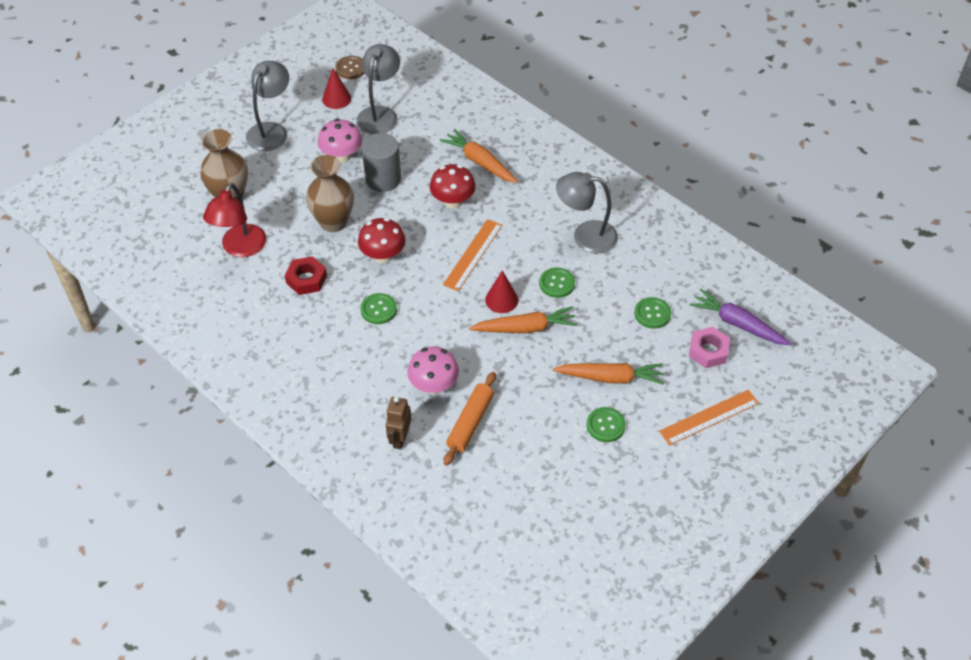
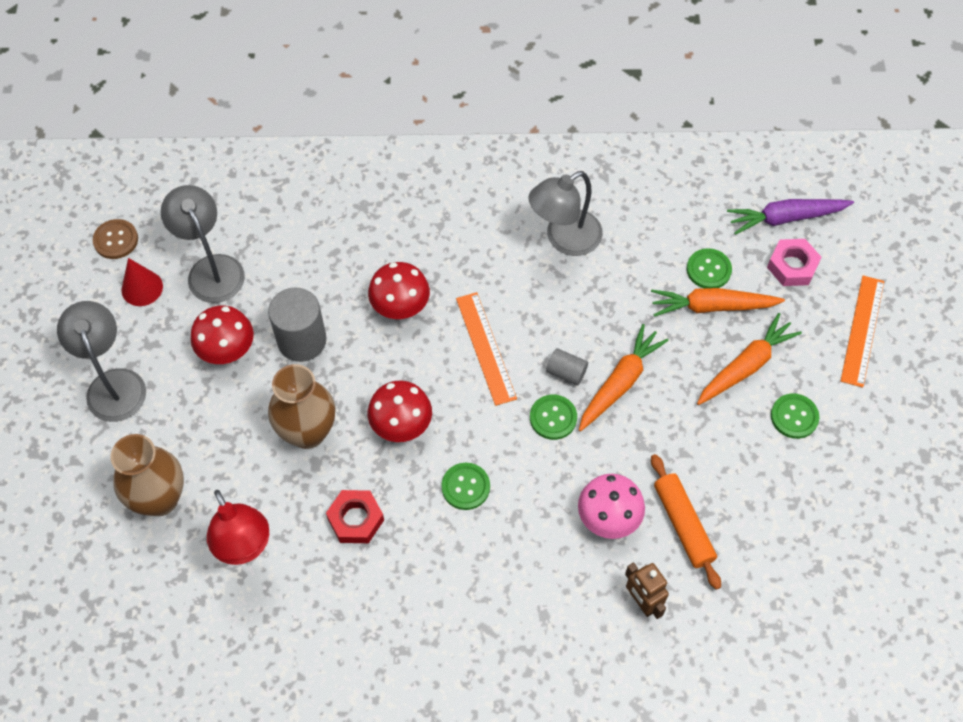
camera: 45 degrees left, 10 degrees up
(341, 156) = (227, 350): pink mushroom -> red mushroom
(480, 162) = (377, 241): orange carrot -> orange carrot (713, 306)
(501, 300) = (566, 372): red cone -> grey cylinder
(557, 283) = (595, 311): green button -> green button (553, 418)

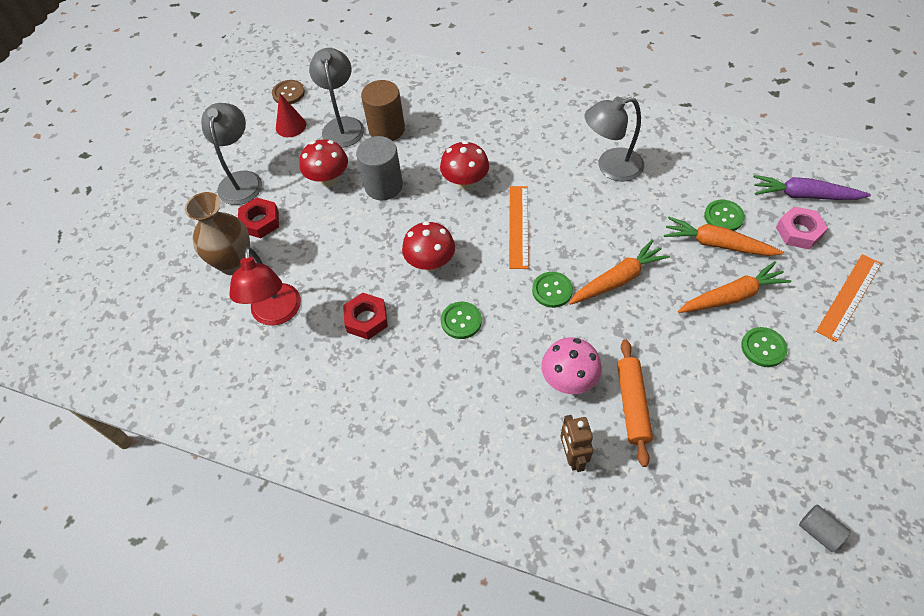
camera: 25 degrees right, 5 degrees down
(166, 434) = (260, 222): none -> red nut
(271, 260) = (387, 129): none -> brown cylinder
(308, 432) = (359, 248): brown vase -> none
(566, 372) = (576, 260): grey cylinder -> grey cylinder (819, 531)

